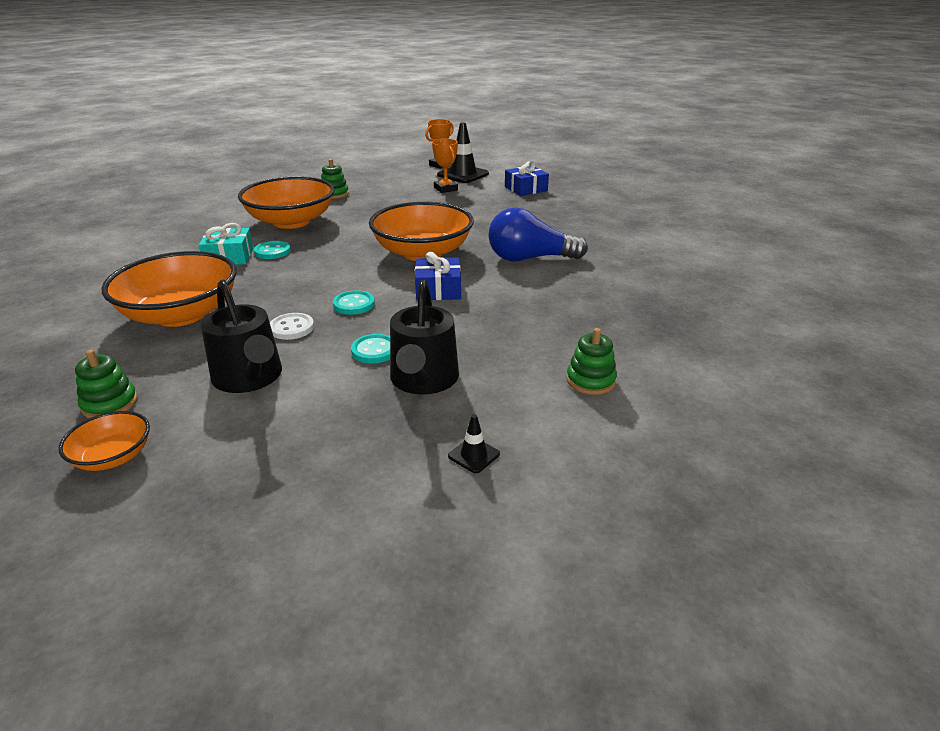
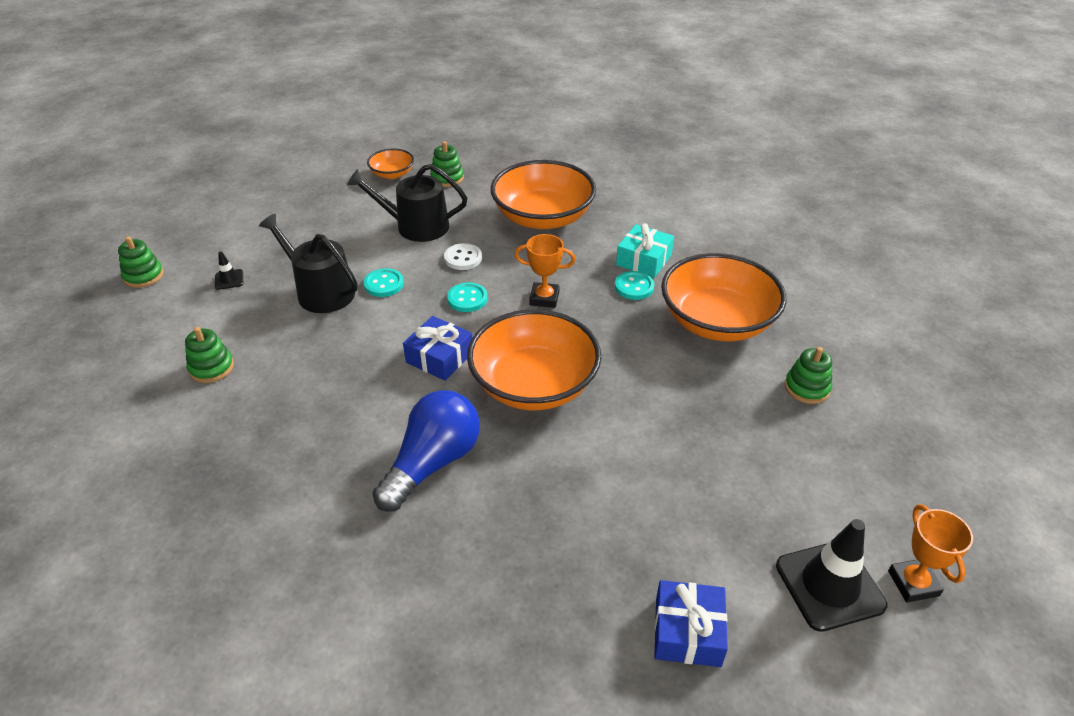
camera: 125 degrees right, 10 degrees up
(445, 189) = (757, 518): orange trophy -> orange trophy (544, 298)
(553, 542) = (143, 276): none -> green stacking toy

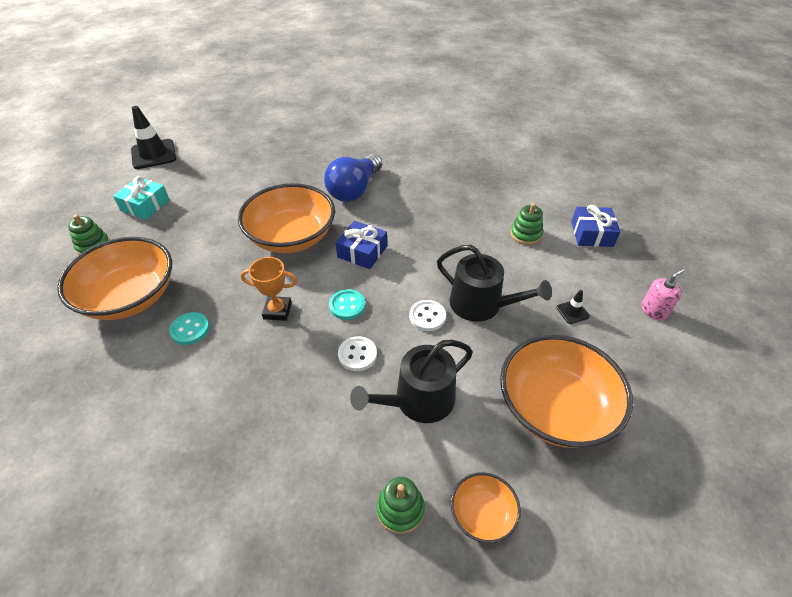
camera: 175 degrees right, 5 degrees up
(143, 276) = (654, 311): green stacking toy -> pink soap dispenser
(384, 284) = (427, 316): turquoise button -> white button
(416, 226) = (418, 400): black watering can -> black watering can turned 150 degrees clockwise
(543, 217) = (268, 429): orange bowl -> orange bowl (555, 408)
(643, 260) = (168, 366): turquoise gift -> turquoise gift (145, 205)
(687, 632) = (229, 138): blue gift -> blue gift (592, 234)
(913, 583) = (111, 157): orange trophy -> none

